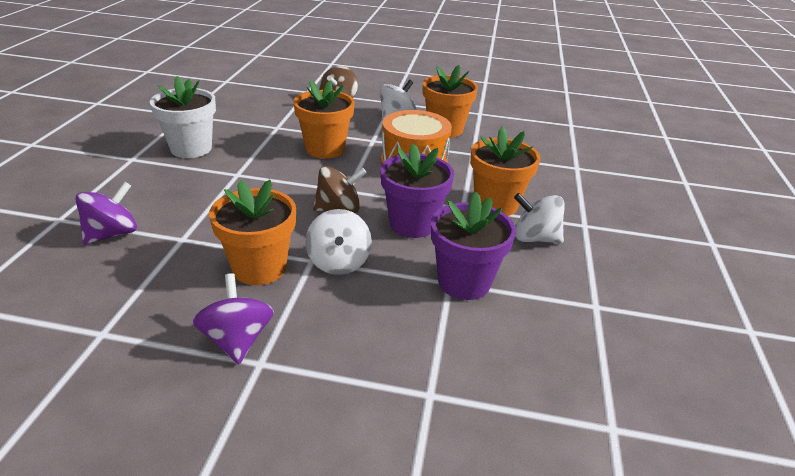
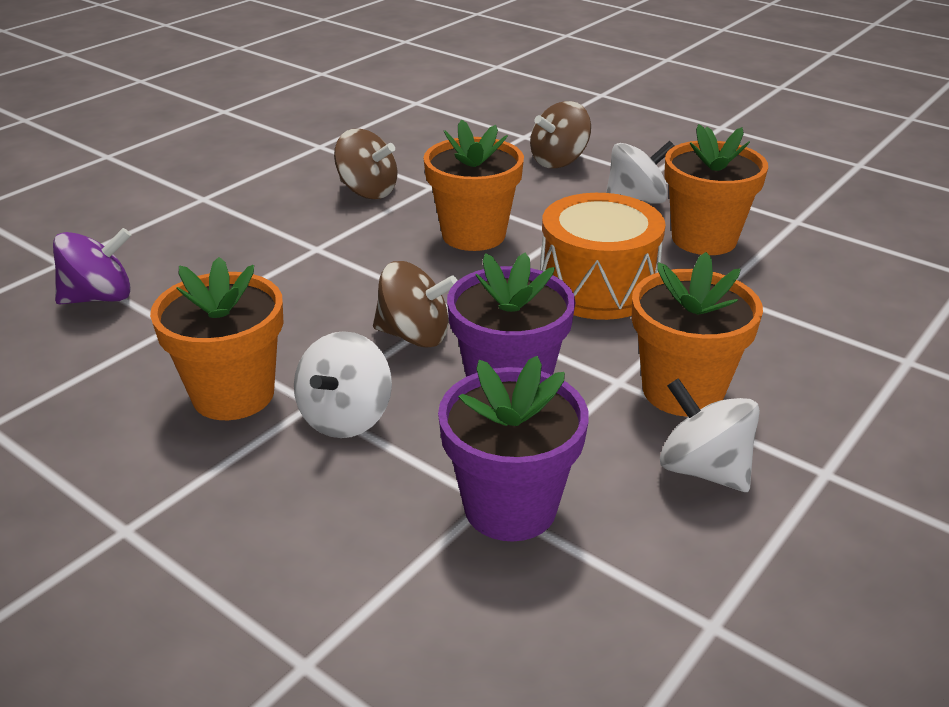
camera: 30 degrees right, 0 degrees up
(191, 148) = (287, 197): white flower pot -> none
(237, 340) = (124, 488): purple spinning top -> none
(240, 136) = (367, 191): none -> brown spinning top

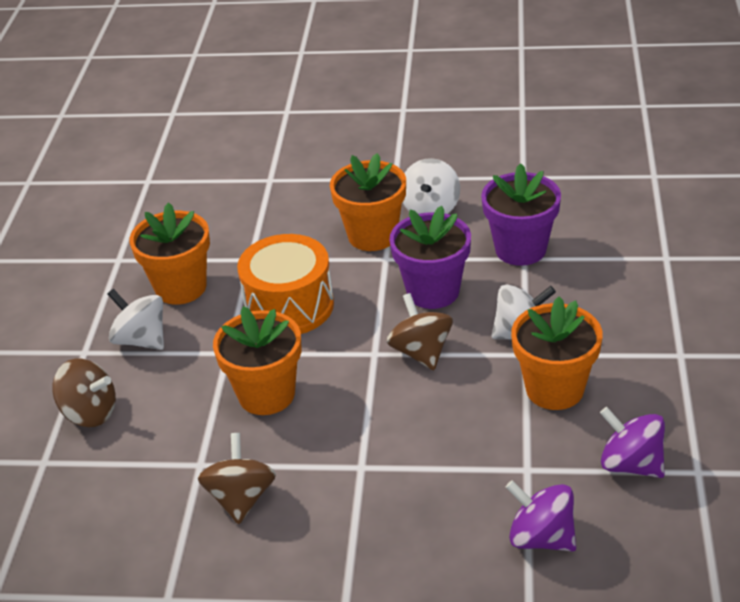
camera: 120 degrees left, 5 degrees up
(70, 388) = (631, 464): none -> purple spinning top

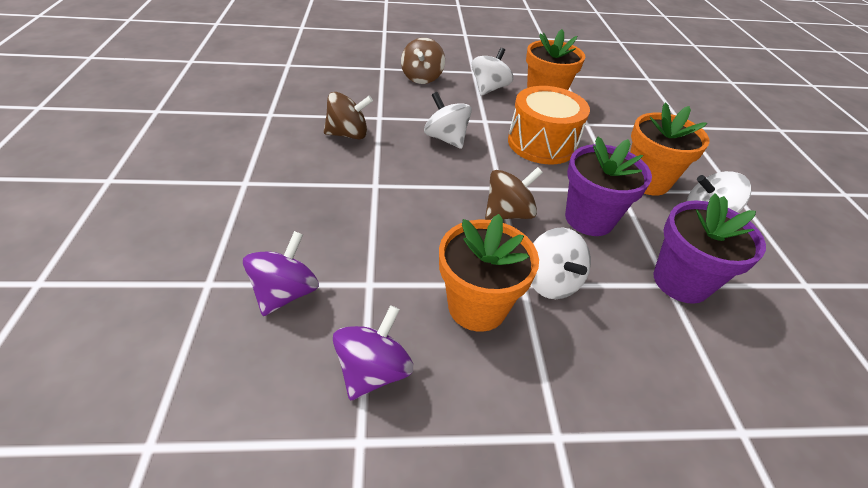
camera: 75 degrees right, 5 degrees up
(266, 394) = (446, 139): orange flower pot -> white spinning top

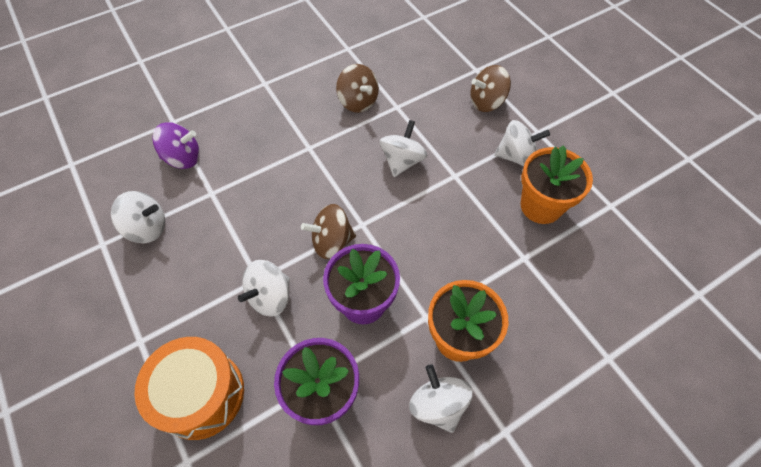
camera: 65 degrees right, 15 degrees up
(374, 370) = (147, 228): purple spinning top -> white spinning top
(477, 306) = (222, 259): orange flower pot -> none
(508, 213) = (331, 242): brown spinning top -> brown spinning top turned 135 degrees clockwise
(542, 143) = (453, 231): orange drum -> orange drum (201, 394)

